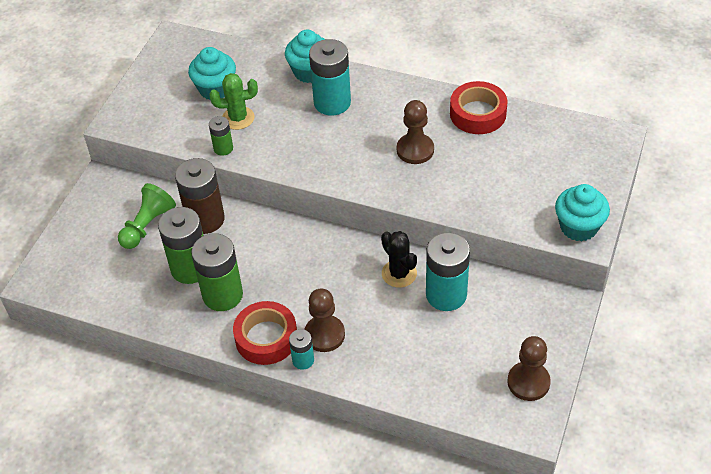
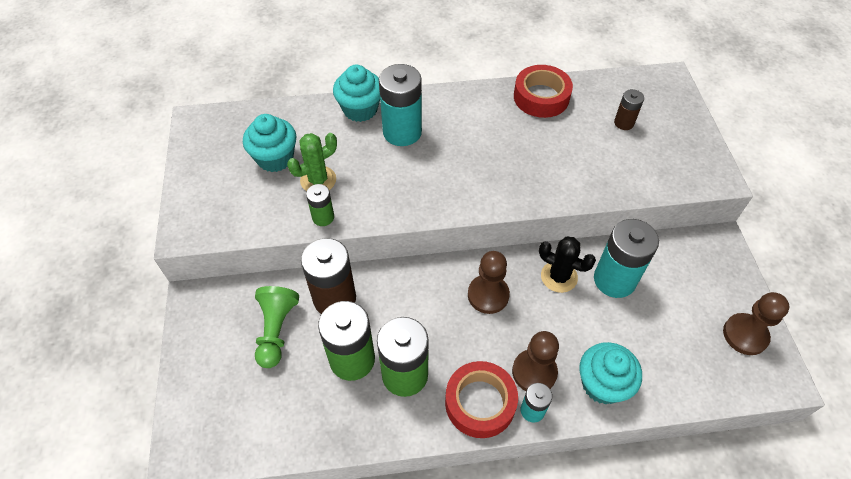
camera: 30 degrees left, 5 degrees up
(415, 150) = (511, 150): brown pawn -> brown pawn (488, 295)
(537, 162) = (624, 123): none -> brown battery
(578, 227) = (702, 169): turquoise cupcake -> turquoise cupcake (602, 384)

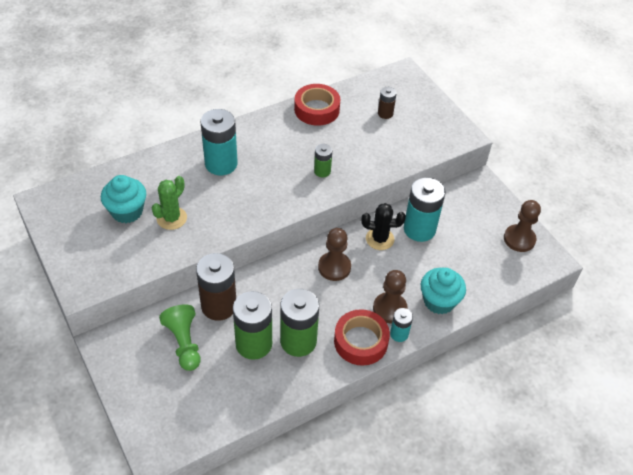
camera: 25 degrees left, 5 degrees down
(323, 217) = (190, 244): green battery -> green battery (322, 171)
(360, 109) = (178, 155): turquoise cupcake -> none

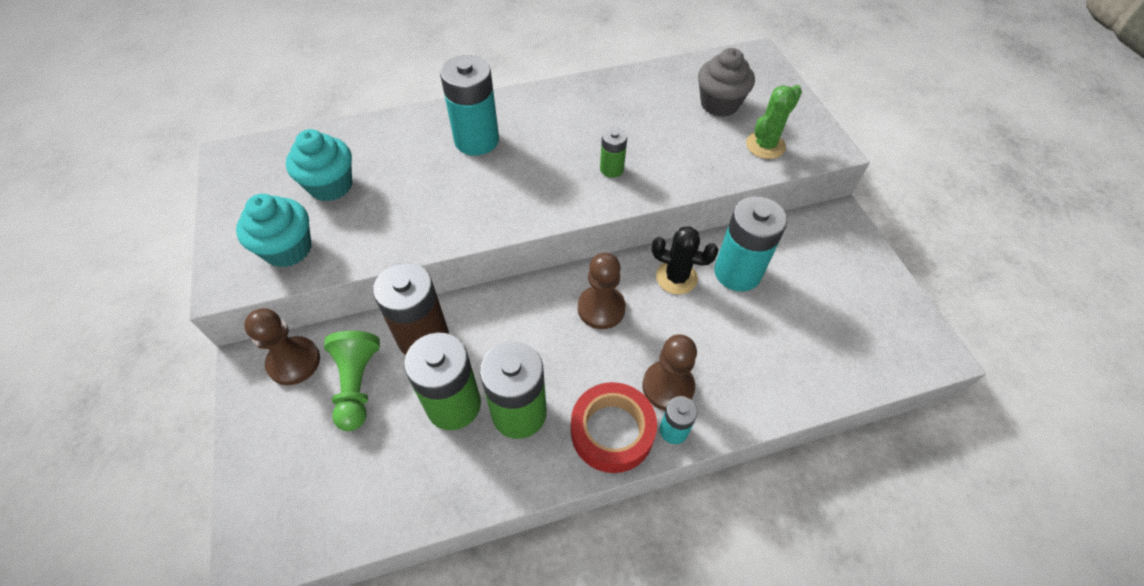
camera: 15 degrees right, 5 degrees up
(171, 218) = (385, 203): green cactus -> green cactus (765, 145)
(316, 109) = (626, 87): red tape -> none
(385, 113) = (719, 104): brown battery -> grey cupcake
(439, 301) = (746, 388): turquoise cupcake -> turquoise cupcake (288, 249)
(519, 239) = (887, 311): brown pawn -> brown pawn (294, 362)

